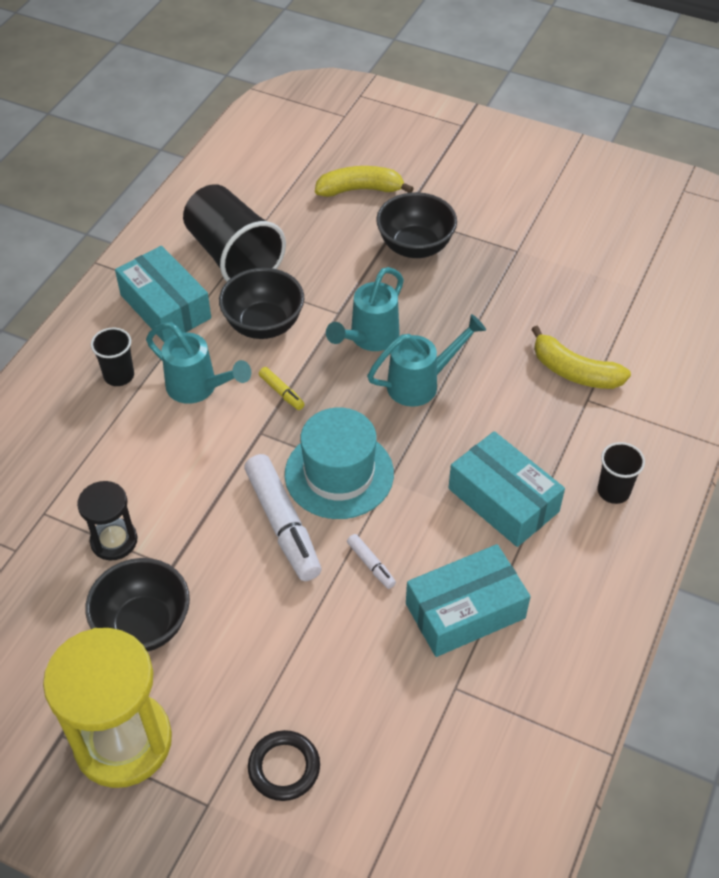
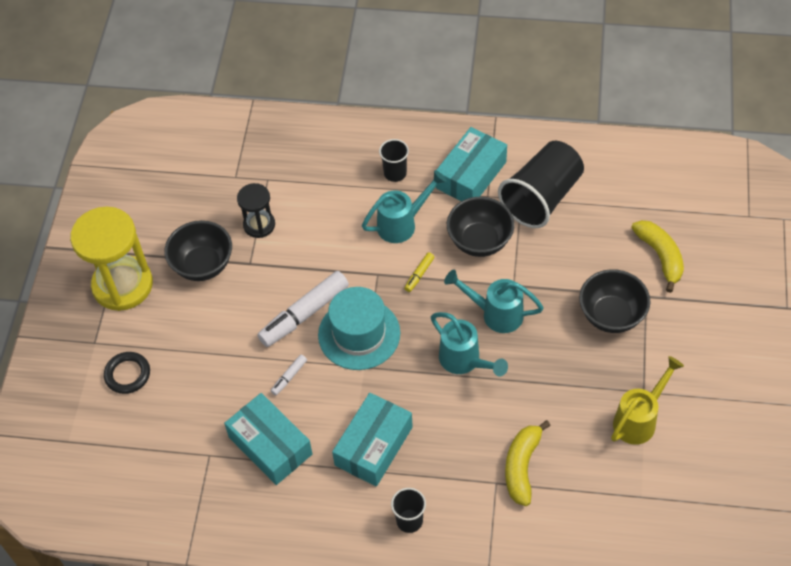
camera: 75 degrees right, 5 degrees up
(199, 388) = (402, 223): turquoise watering can -> turquoise watering can turned 135 degrees counterclockwise
(548, 263) = (639, 419): none -> yellow watering can

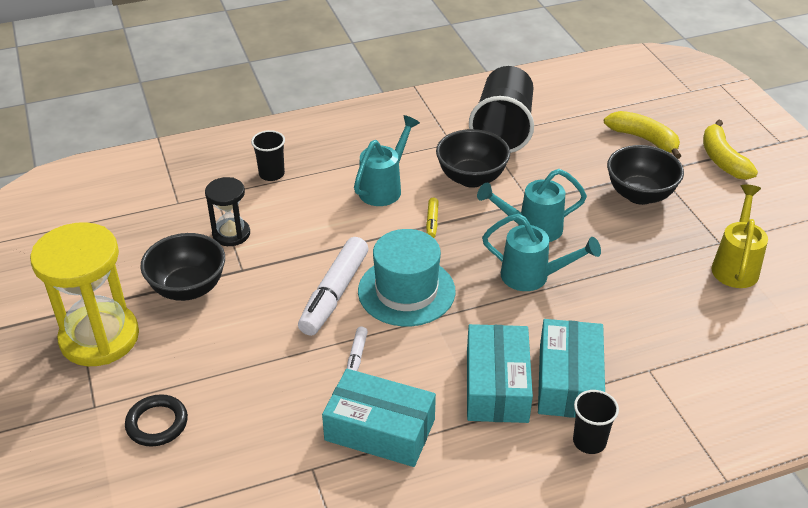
camera: 30 degrees left, 15 degrees down
(395, 173) = (348, 152): black cup -> black cup (271, 174)
(471, 175) = (423, 132): turquoise box -> turquoise box (568, 381)
(522, 467) = (662, 345): yellow banana -> yellow banana (722, 159)

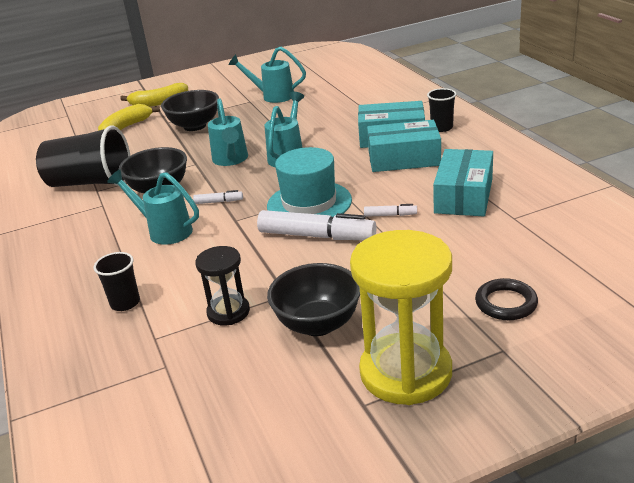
camera: 90 degrees left, 10 degrees down
(432, 222) = (219, 202): yellow marker -> white marker
(735, 265) = (272, 96): yellow watering can -> turquoise watering can

